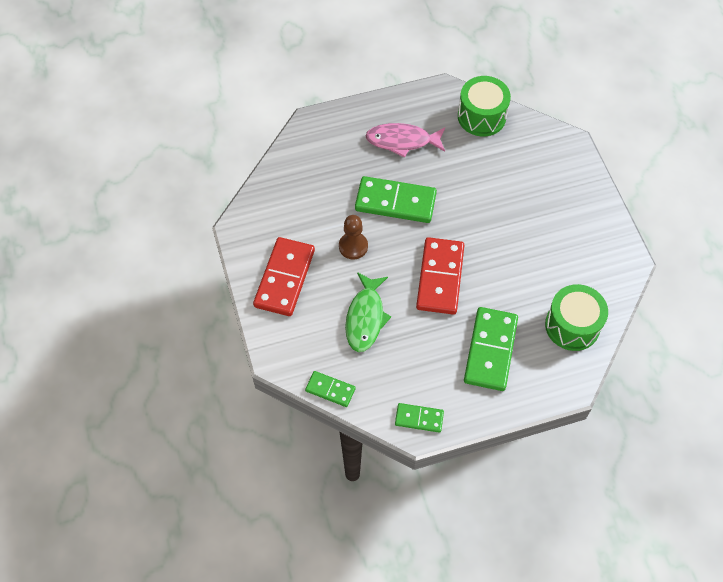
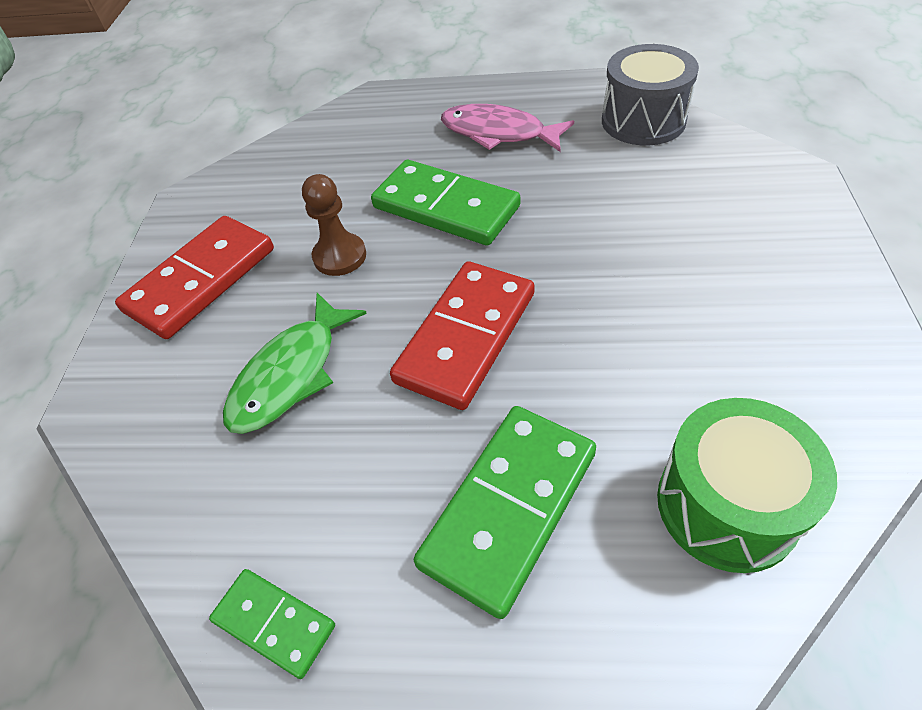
camera: 25 degrees right, 10 degrees down
(330, 389) = (140, 494): green domino -> none
(481, 116) = (643, 120): green drum -> grey drum

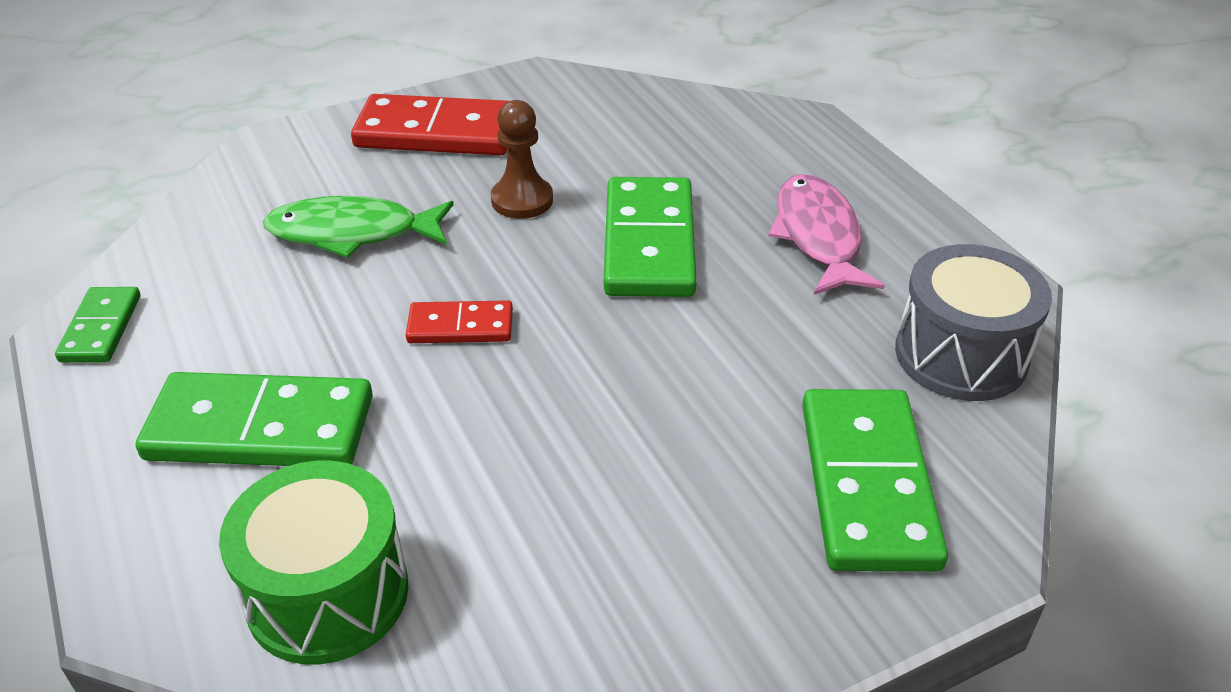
camera: 55 degrees right, 10 degrees down
(466, 337) = (460, 326): red domino -> red domino, size x0.54
(731, 193) = (868, 484): none -> green domino

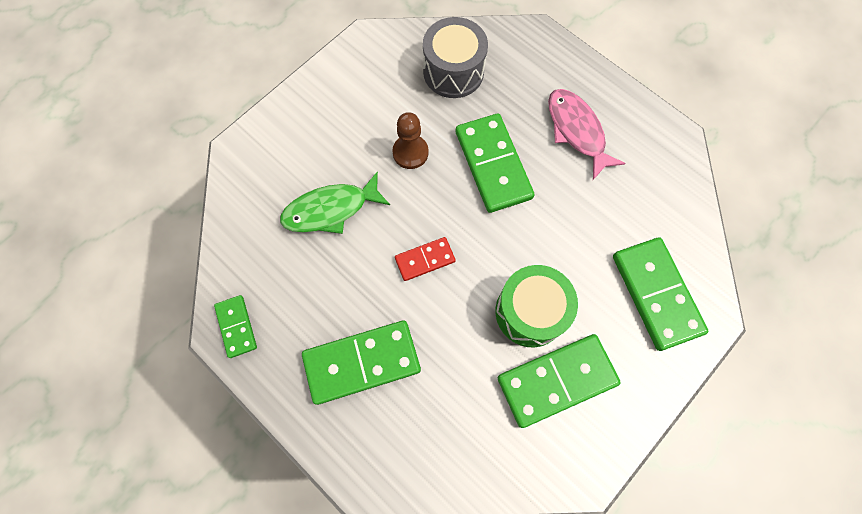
camera: 20 degrees left, 30 degrees up
(328, 594) = (449, 444): green drum -> green drum (530, 312)
(437, 133) = (333, 110): red domino -> none
(597, 559) = (557, 381): none -> green domino
(961, 355) = (672, 196): grey drum -> grey drum (453, 72)

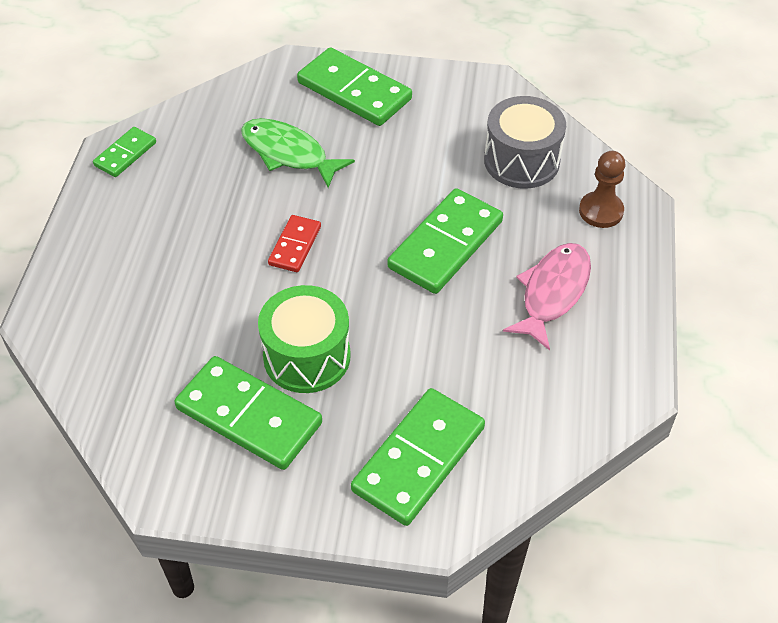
camera: 55 degrees right, 20 degrees down
(362, 362) = (155, 254): green domino -> green domino (354, 91)
(410, 152) = (399, 176): brown pawn -> brown pawn (601, 211)
(425, 259) = (295, 246): red domino -> red domino turned 75 degrees clockwise

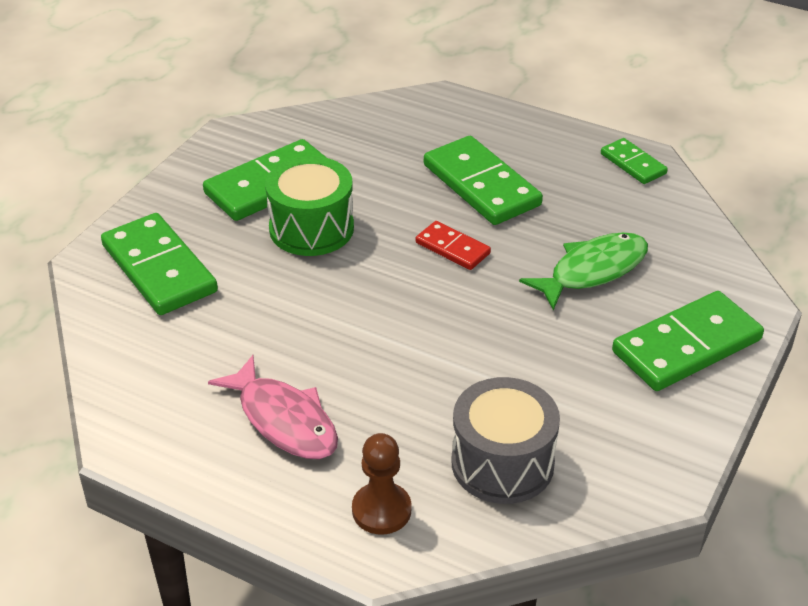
camera: 110 degrees right, 10 degrees down
(445, 244) = (399, 355): green domino -> green domino (481, 185)

